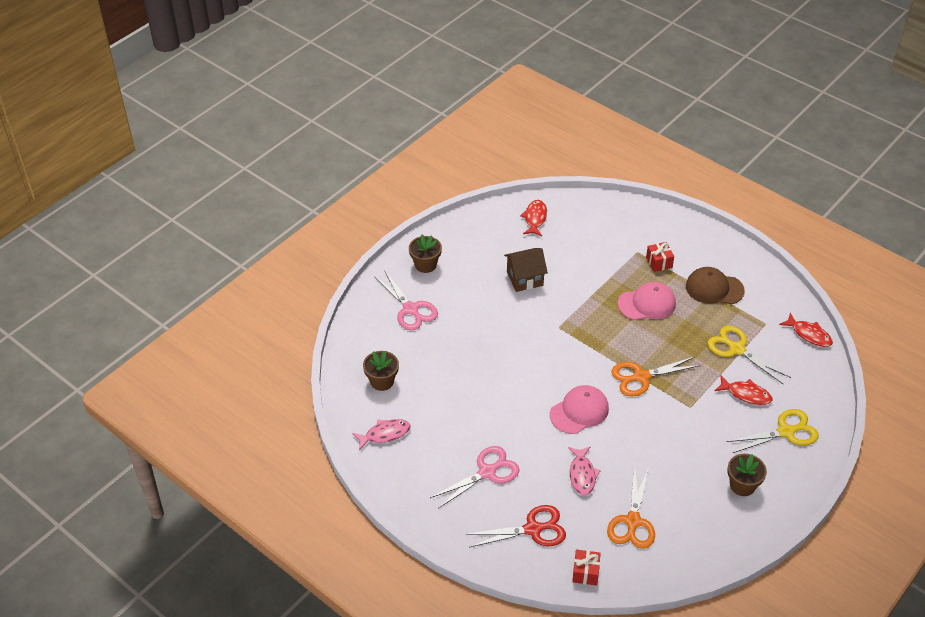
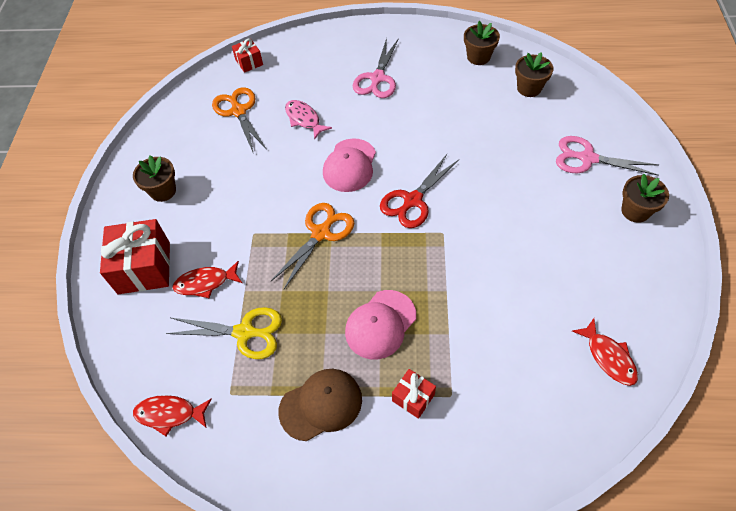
camera: 145 degrees right, 10 degrees up
(385, 434) = (478, 57): pink fish -> brown flower pot
(524, 279) = (530, 264): brown house -> none
(533, 529) = (308, 65): red scissors -> red scissors (412, 201)
(786, 432) = (144, 268): yellow scissors -> red gift

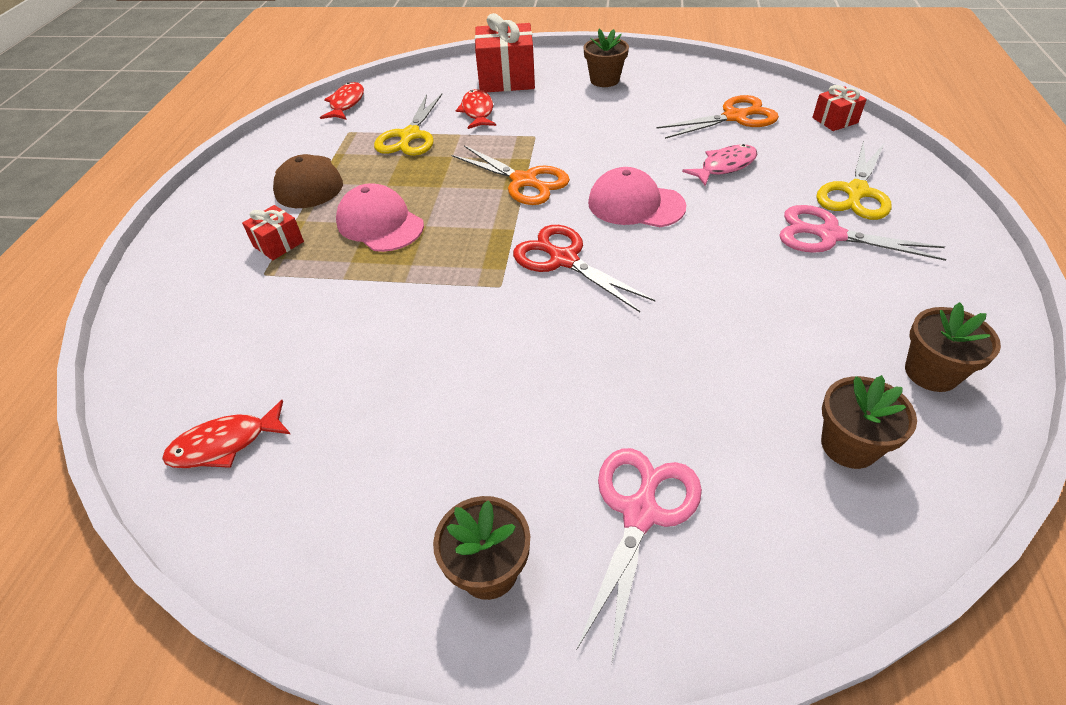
camera: 95 degrees right, 10 degrees down
(334, 63) = (856, 192): none -> yellow scissors

